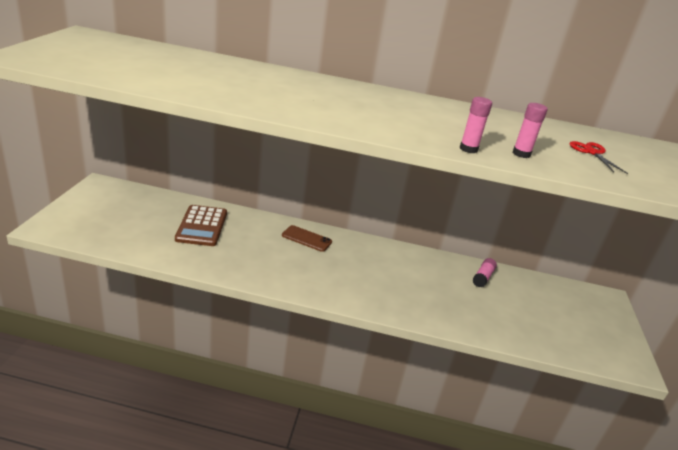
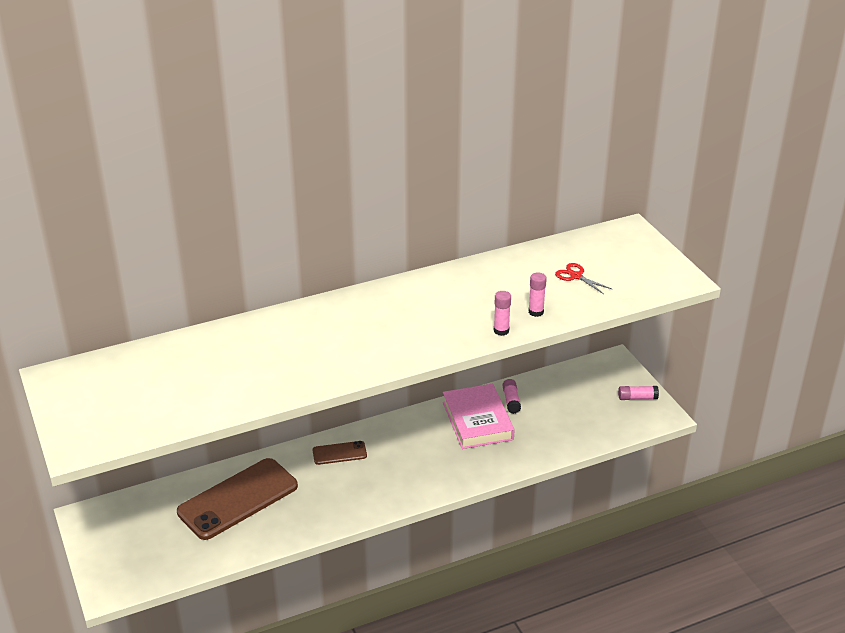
camera: 30 degrees left, 5 degrees up
(202, 226) = (238, 499): brown calculator -> brown phone
(439, 275) = (477, 421): none -> pink book
(612, 336) = (637, 398): none -> pink glue stick

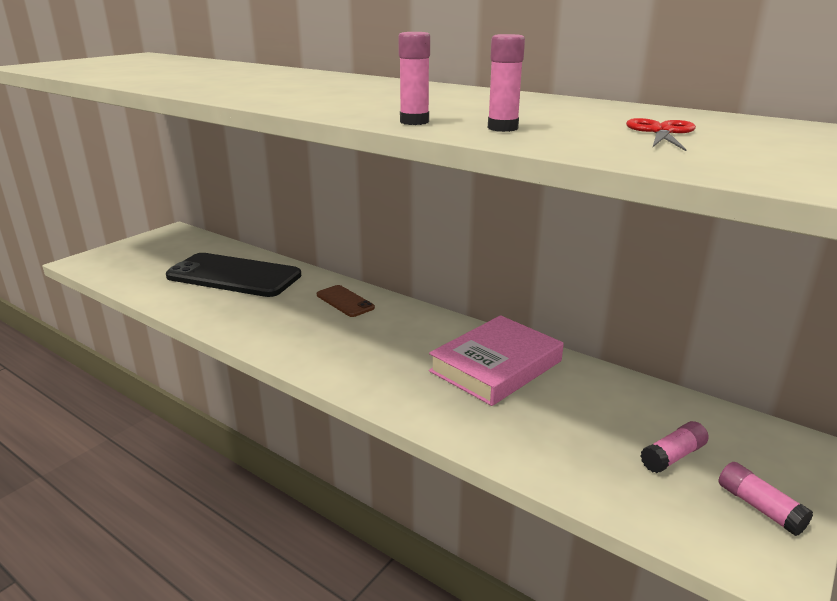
camera: 60 degrees right, 10 degrees down
(238, 499) = (234, 276): brown phone -> black phone
(511, 401) = (568, 379): pink glue stick -> pink glue stick (673, 456)

